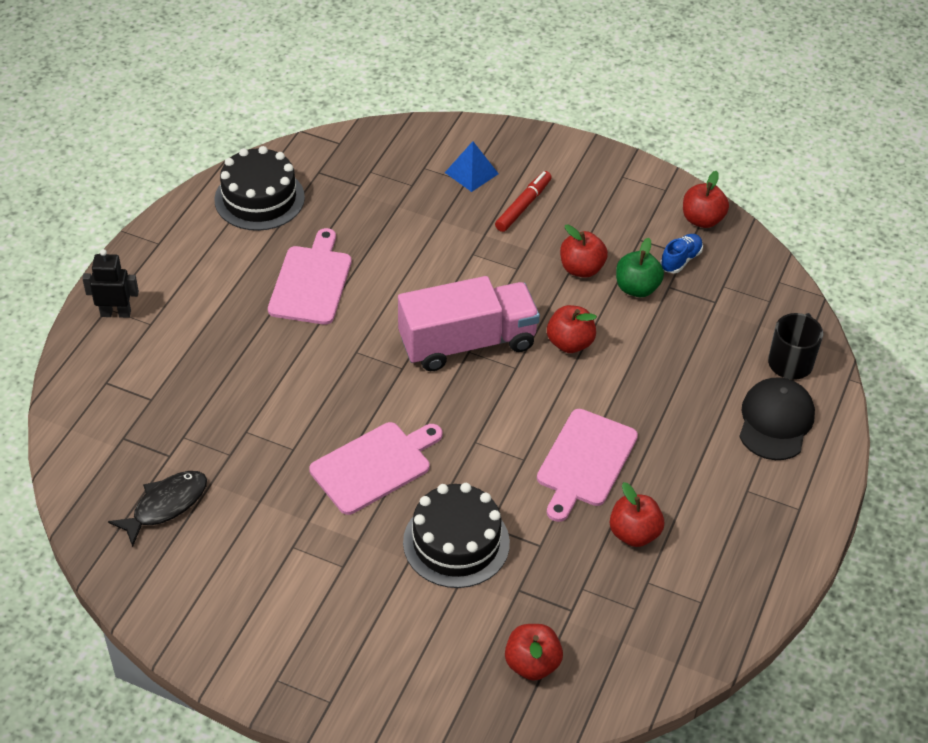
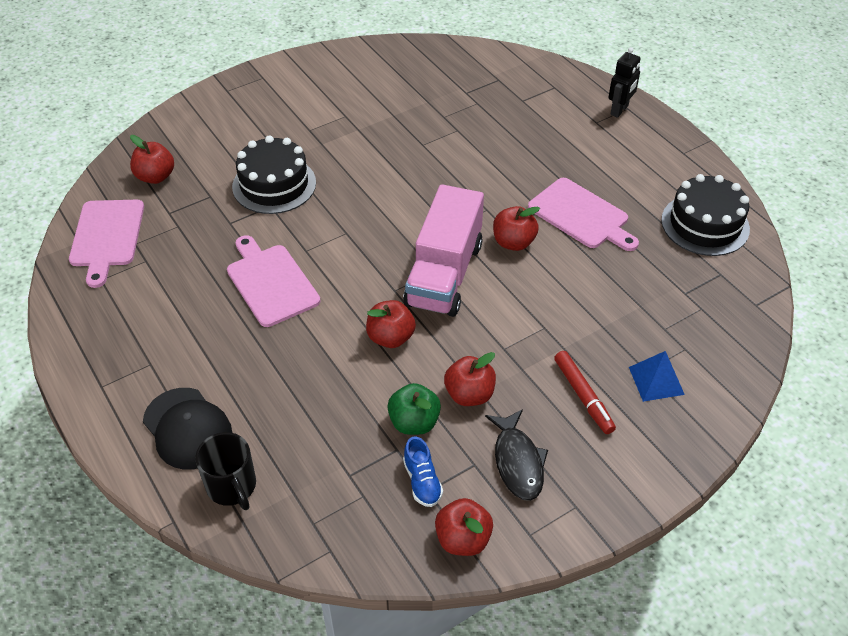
camera: 125 degrees right, 0 degrees up
(166, 505) = (427, 79): black fish -> black fish (517, 462)
(374, 466) = (373, 174): pink cutting board -> pink cutting board (107, 236)
(634, 533) = (187, 275): red apple -> red apple (513, 242)

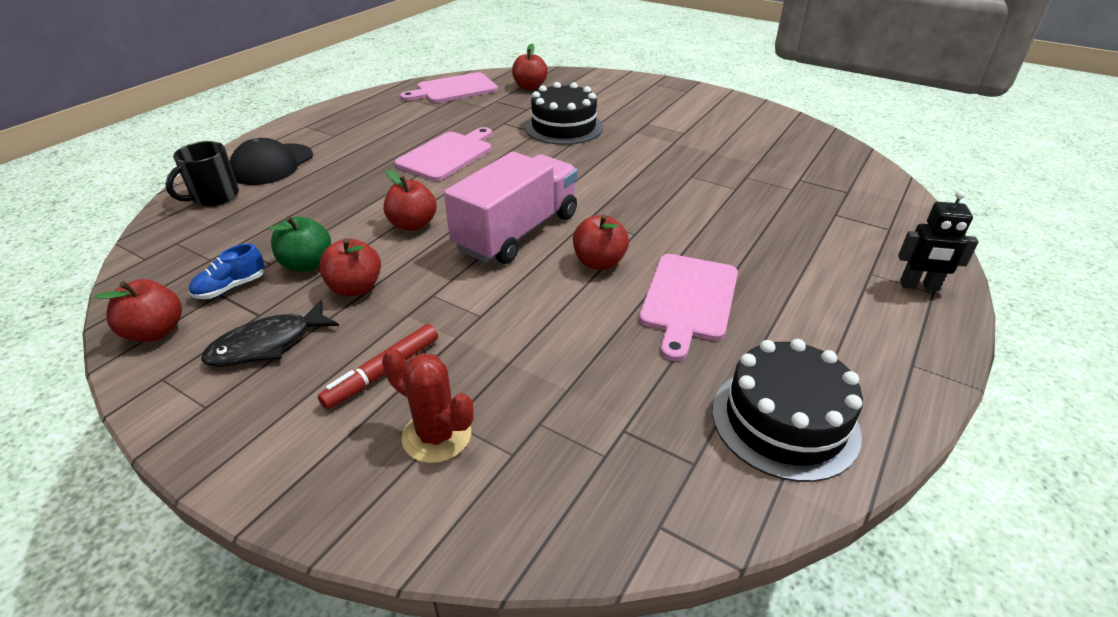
camera: 65 degrees right, 10 degrees down
(444, 274) = (517, 232): pink truck -> pink truck turned 135 degrees clockwise
(656, 380) = (436, 435): blue pyramid -> red cactus

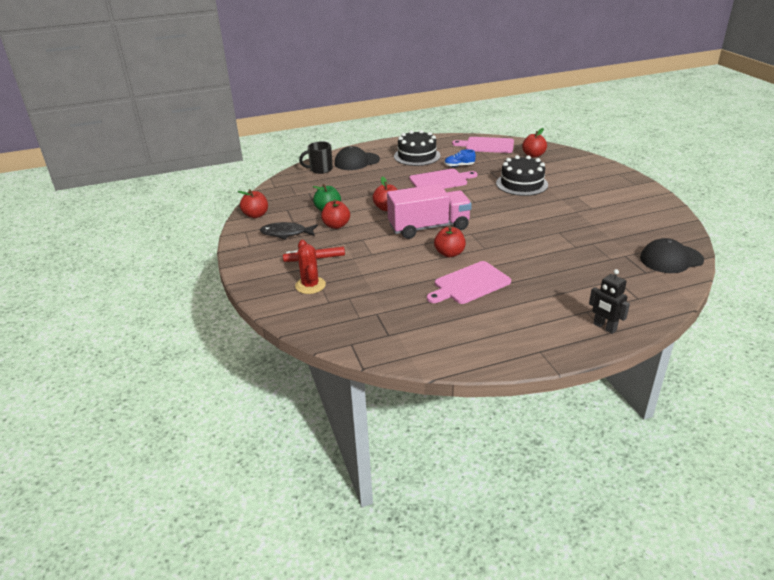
camera: 40 degrees right, 5 degrees down
(231, 287) = (293, 208): blue shoe -> blue shoe (459, 166)
(784, 421) = (444, 340): black cake -> black cake (417, 156)
(845, 166) = (671, 259): none -> black cap

